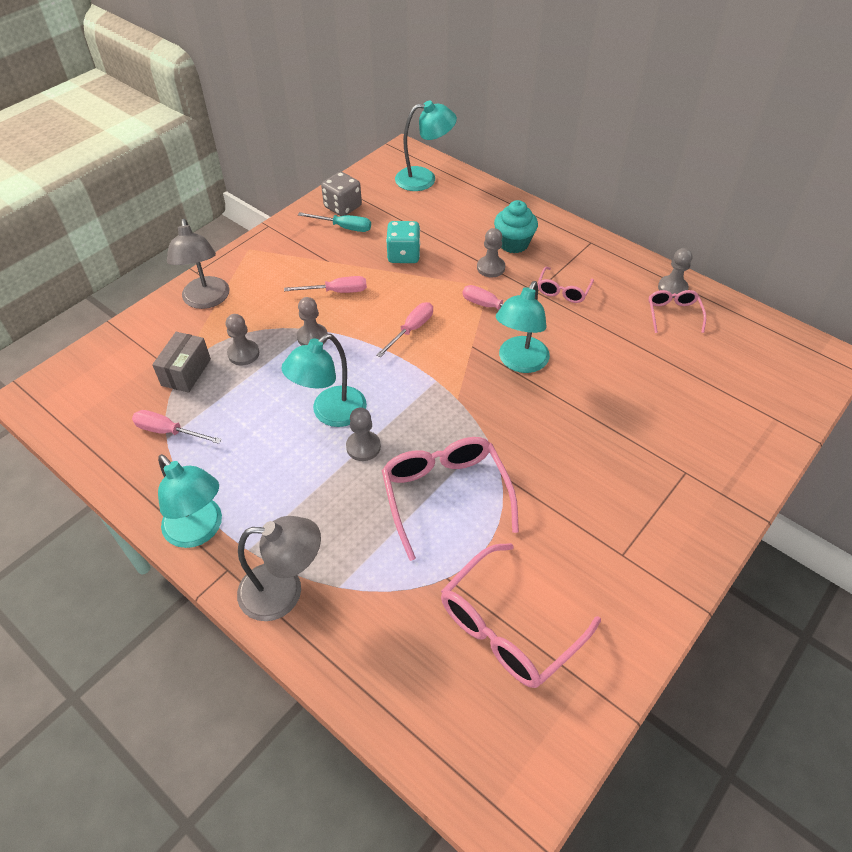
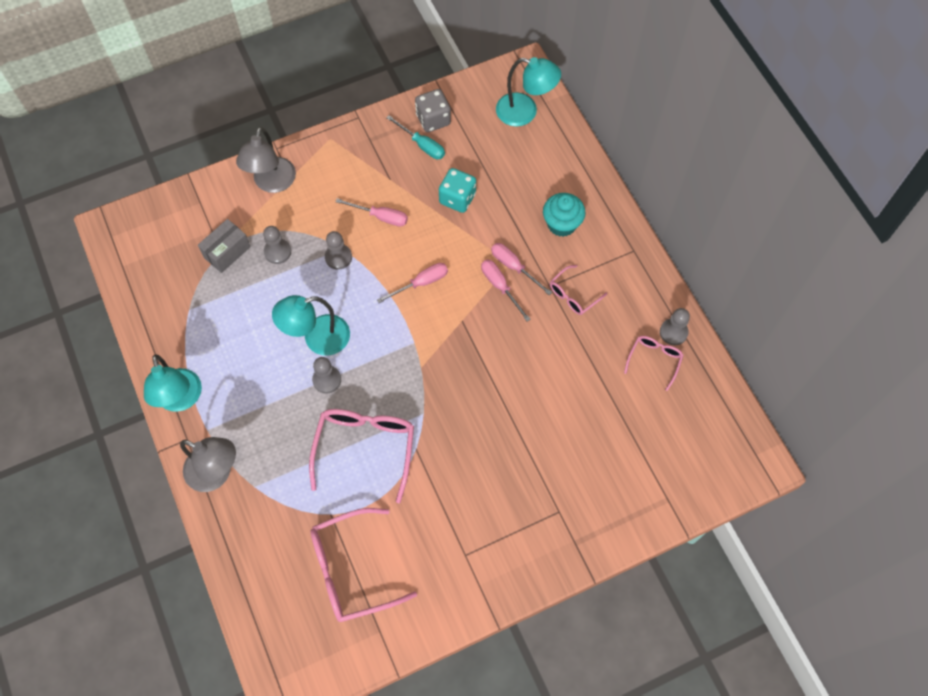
camera: 25 degrees right, 15 degrees up
(168, 431) = (193, 303): pink screwdriver -> pink screwdriver (514, 267)
(490, 268) = (525, 243): grey pawn -> none
(519, 362) = (491, 353): turquoise lamp -> none

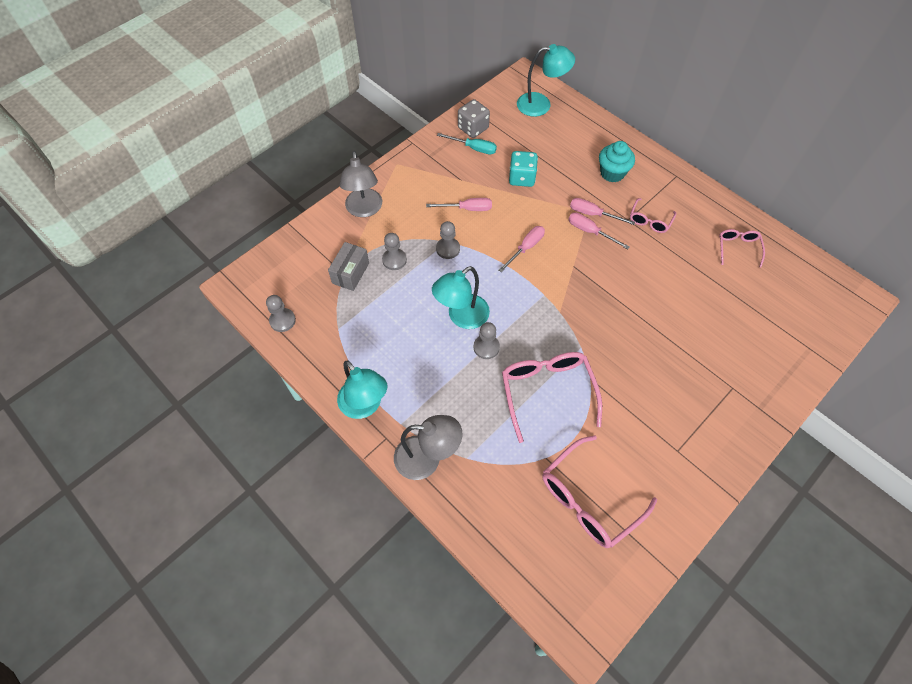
camera: 20 degrees left, 5 degrees down
(673, 332) = (740, 224): grey pawn -> grey pawn (282, 320)

